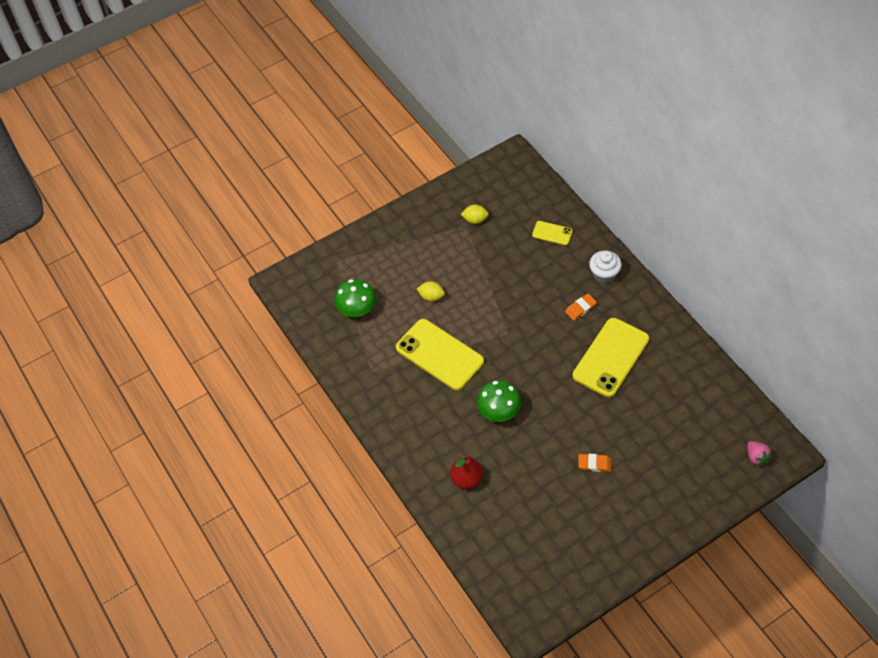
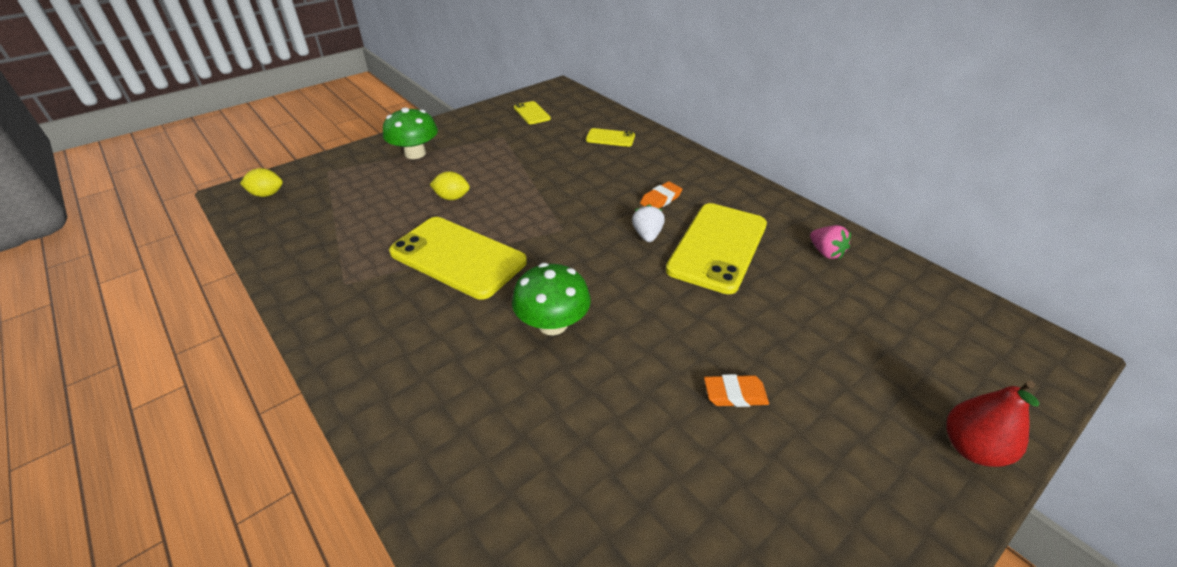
camera: 10 degrees left, 15 degrees down
(357, 309) = (341, 215): green mushroom -> green mushroom (415, 153)
(466, 479) = (493, 439): red pear -> red pear (971, 448)
(475, 220) = (514, 132): yellow lemon -> yellow lemon (267, 194)
(489, 194) = (532, 113): none -> yellow phone
(565, 343) = (647, 235): none -> white strawberry
(604, 274) = (683, 168): white cupcake -> none
(756, 457) = (1010, 363): pink strawberry -> pink strawberry (825, 252)

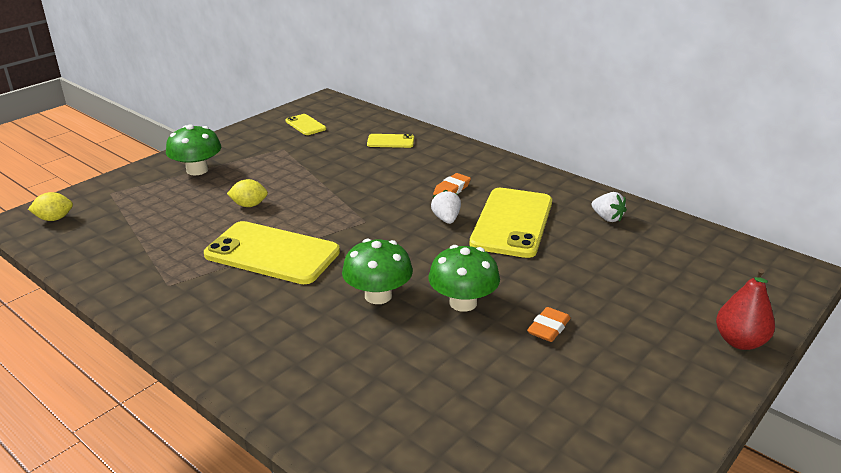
camera: 10 degrees left, 10 degrees down
(643, 345) = (463, 303): none -> green mushroom
(735, 394) = (548, 328): orange eraser -> orange eraser turned 45 degrees counterclockwise
(825, 252) = (607, 218): pink strawberry -> white strawberry

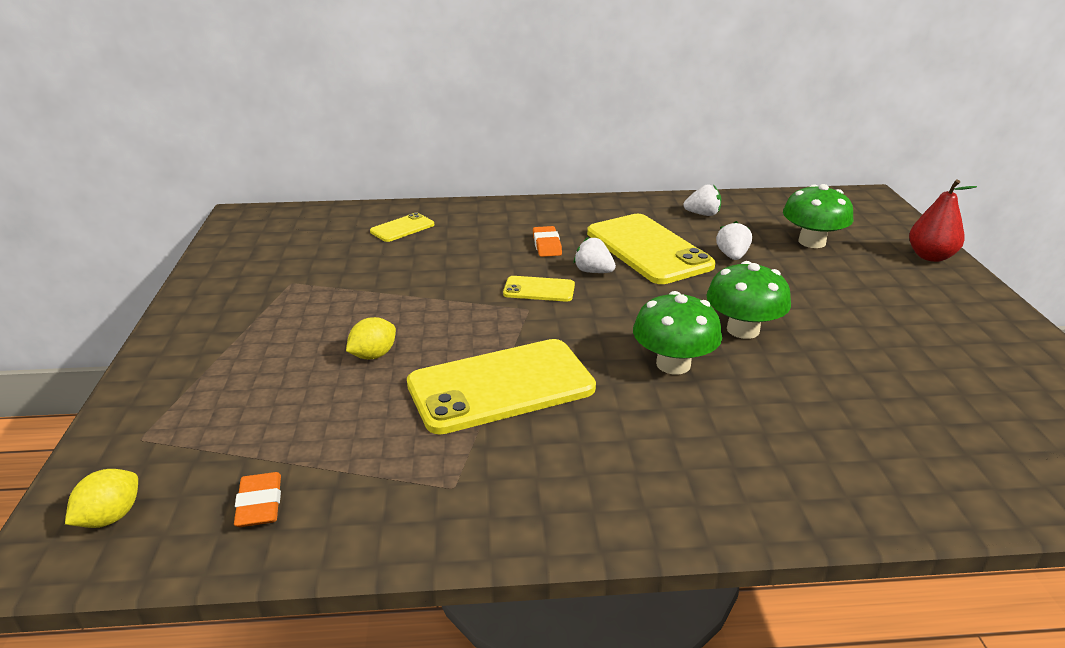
camera: 45 degrees left, 0 degrees up
(197, 170) = (223, 352): green mushroom -> green mushroom (812, 242)
(305, 125) = (270, 249): yellow phone -> yellow phone (539, 289)
(548, 328) = (829, 313): orange eraser -> orange eraser (259, 504)
(563, 256) = (732, 256): none -> white strawberry

